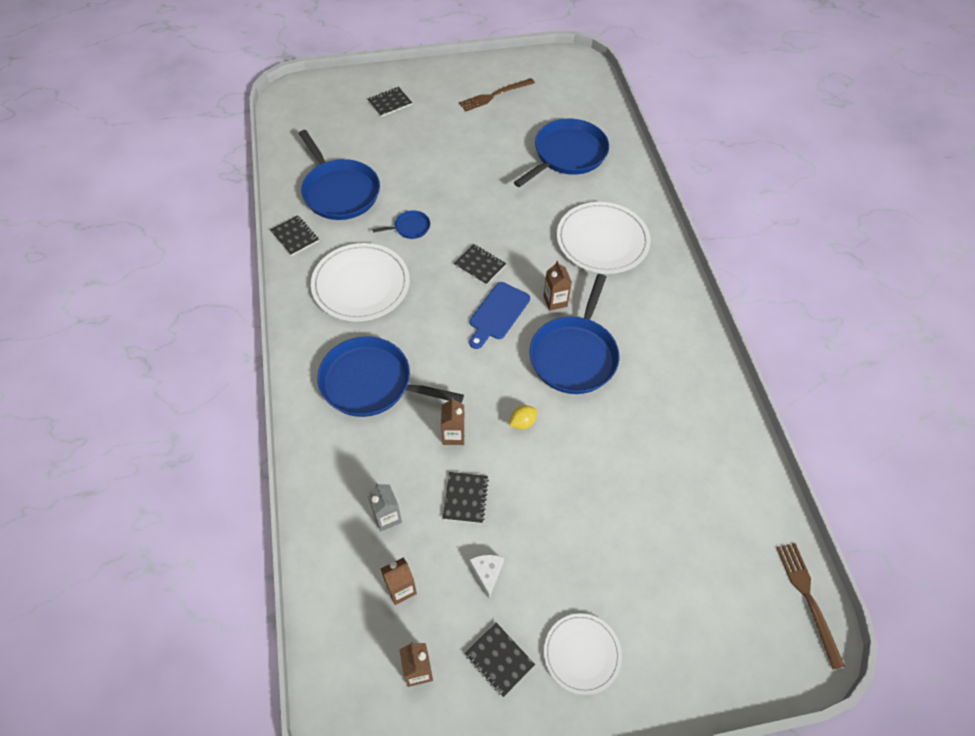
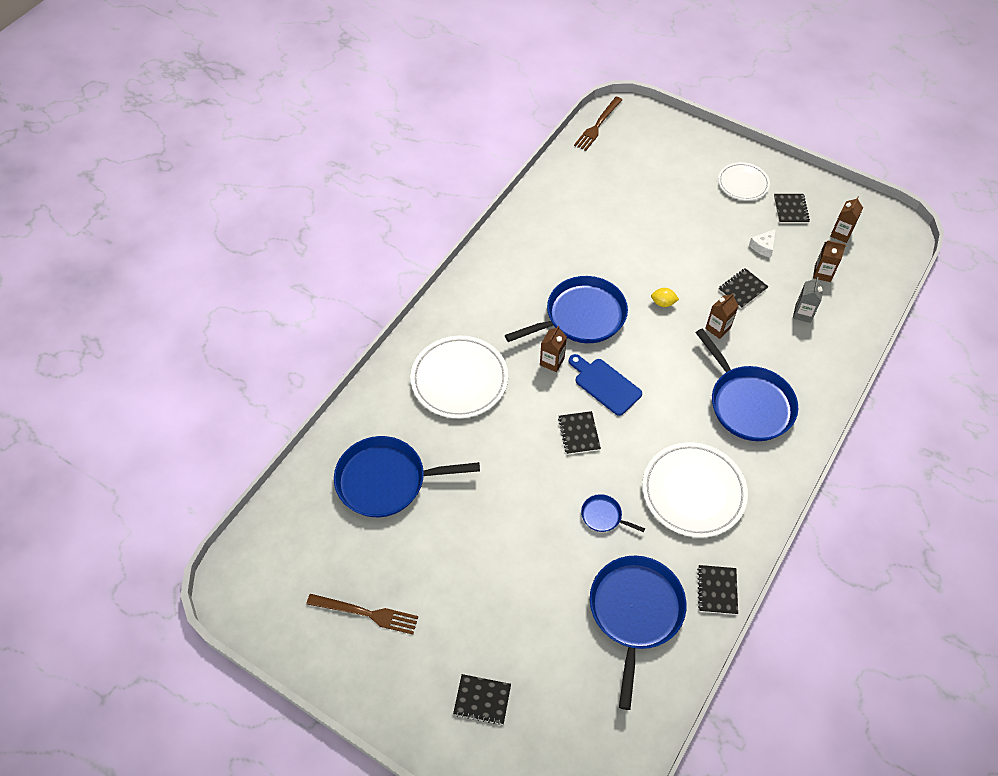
camera: 135 degrees left, 0 degrees up
(498, 313) = (605, 384): blue cutting board -> blue cutting board turned 120 degrees counterclockwise

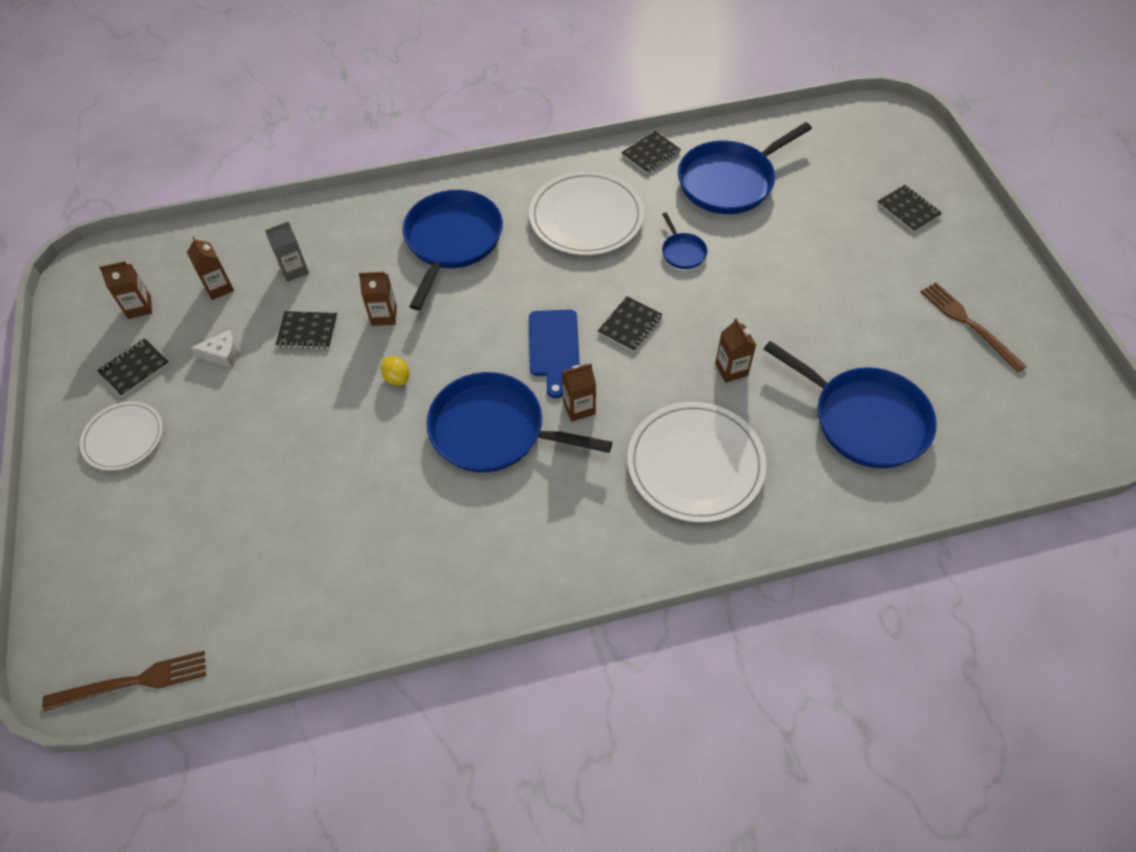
camera: 135 degrees left, 0 degrees up
(491, 452) = (731, 370): none -> brown carton

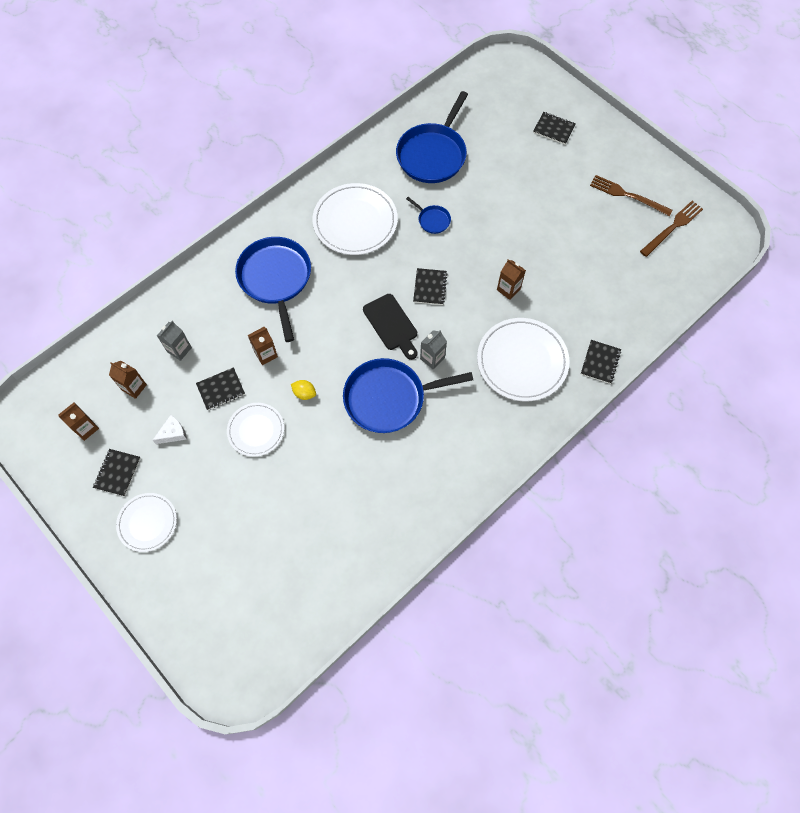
camera: 30 degrees left, 10 degrees up
(133, 682) = (273, 665): brown fork -> brown fork (672, 227)
(313, 394) = (256, 430): none -> white plate
(554, 347) = (392, 325): blue cutting board -> black cutting board
(579, 408) = (432, 358): brown carton -> grey carton
(650, 154) = (369, 154): black notebook -> black notebook (600, 362)
(864, 419) = (601, 286): blue pan -> none

